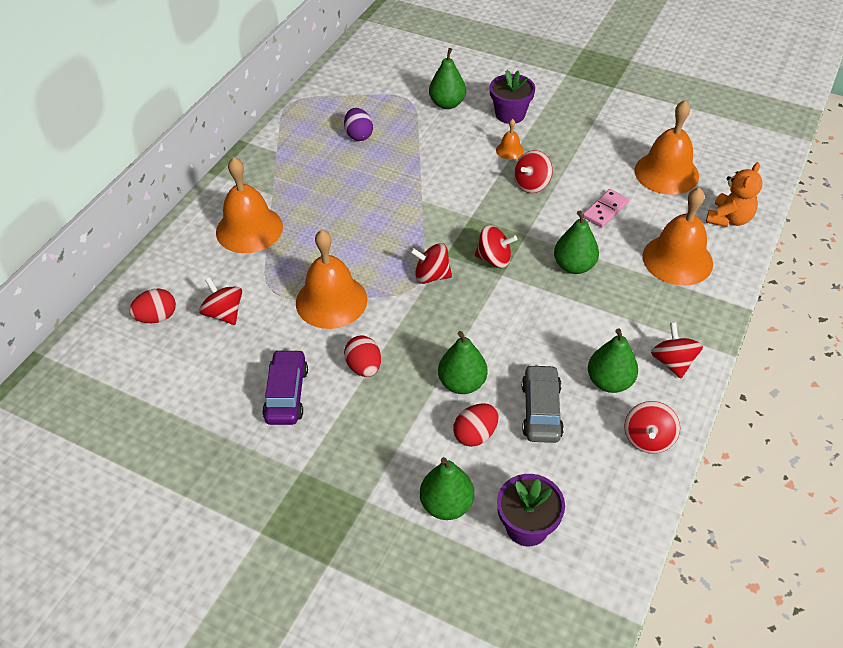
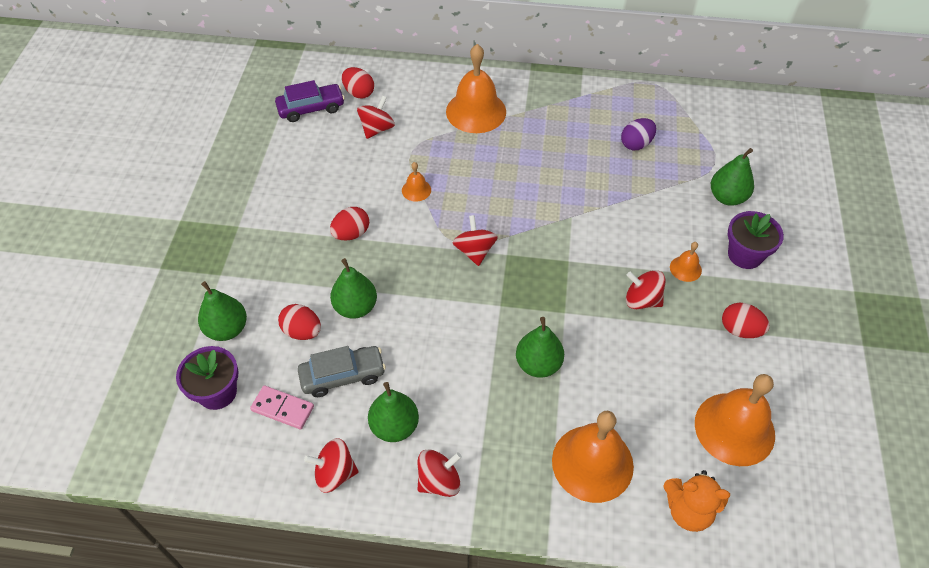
camera: 70 degrees right, 5 degrees up
(286, 394) = (308, 193): purple car -> purple car (311, 108)
(331, 301) = (416, 190): orange bell -> orange bell, size x0.45
(494, 259) = (518, 294): red spinning top -> none
(580, 141) = (740, 330): none -> red egg
(605, 210) = (637, 377): pink domino -> pink domino (282, 409)

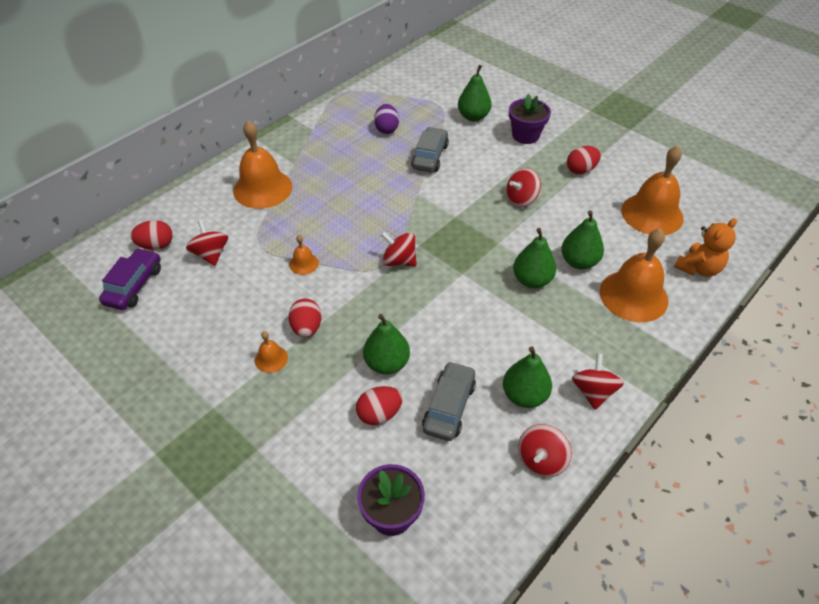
camera: 55 degrees left, 5 degrees down
(227, 329) = (326, 473): green pear -> green pear (579, 262)
(282, 409) = (449, 468): pink domino -> none
(631, 197) = (430, 157): none -> grey car
(685, 268) = (513, 166): orange bell -> orange bell (271, 359)

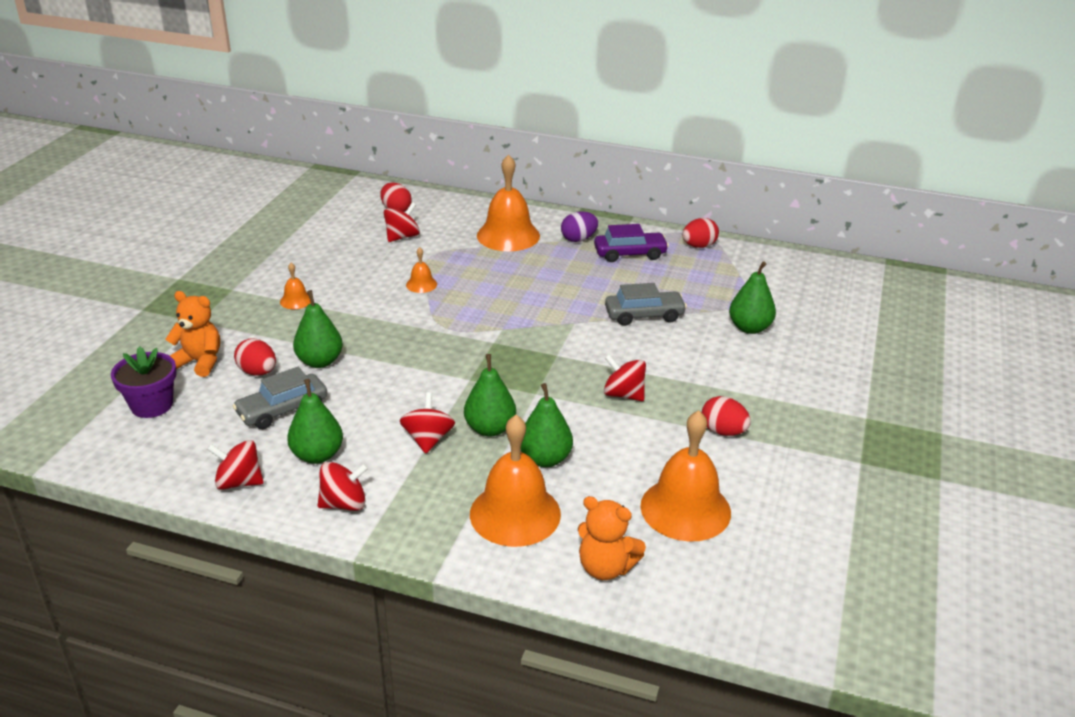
camera: 65 degrees right, 15 degrees down
(134, 285) = (344, 216): purple car -> purple car (630, 254)
(307, 328) = (341, 308): red egg -> red egg (699, 246)
(336, 460) = (199, 362): none -> orange teddy bear
(386, 129) = (666, 277): purple egg -> purple egg (578, 239)
(399, 261) = (461, 335): red spinning top -> red spinning top (428, 439)
(449, 407) = (282, 410): grey car -> grey car turned 150 degrees clockwise
(525, 135) = (752, 374): purple flower pot -> none

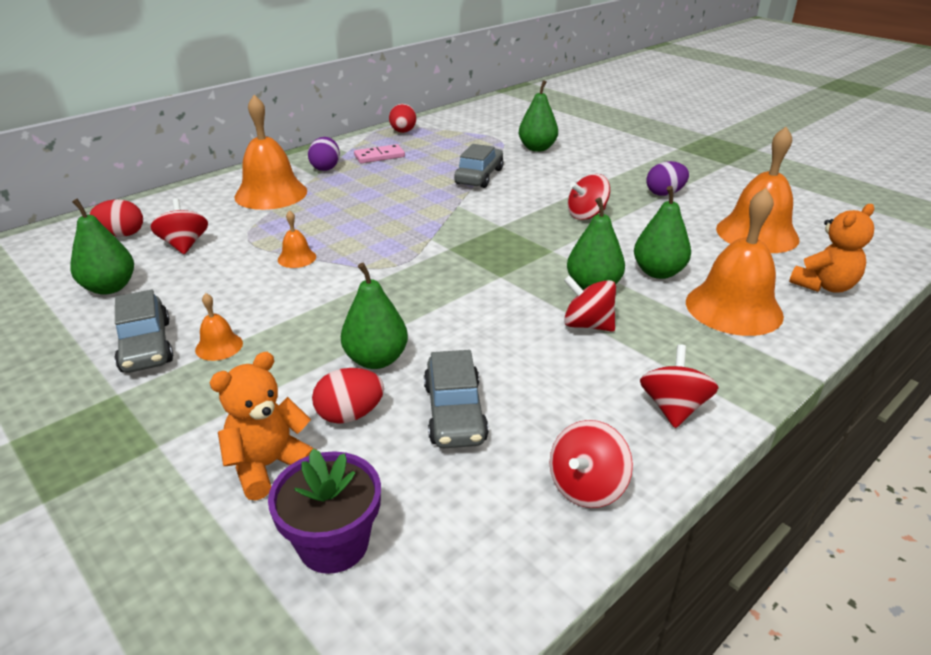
camera: 60 degrees left, 0 degrees up
(280, 277) = (146, 346): none -> grey car
(317, 455) = (569, 406): green pear -> green pear (110, 287)
(630, 254) = (379, 156): purple car -> pink domino
(723, 431) = (664, 193): red egg -> purple egg

